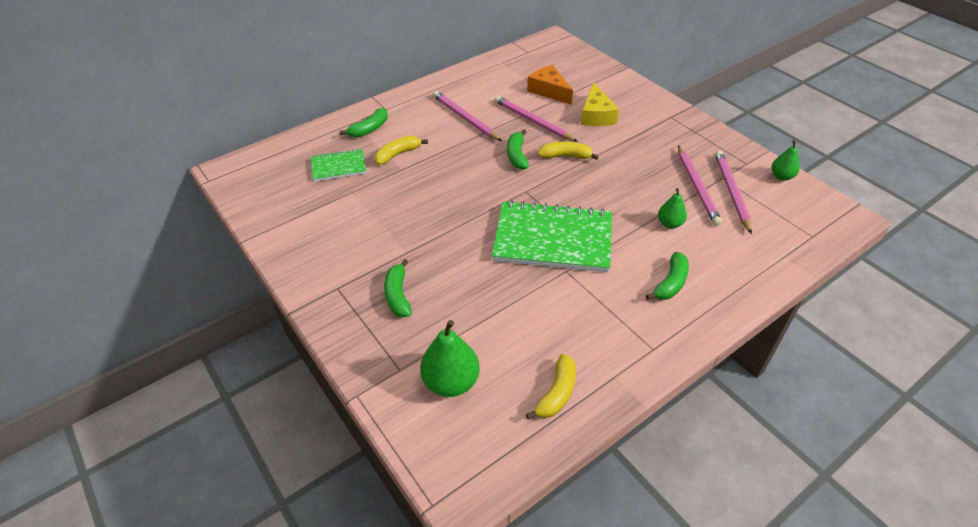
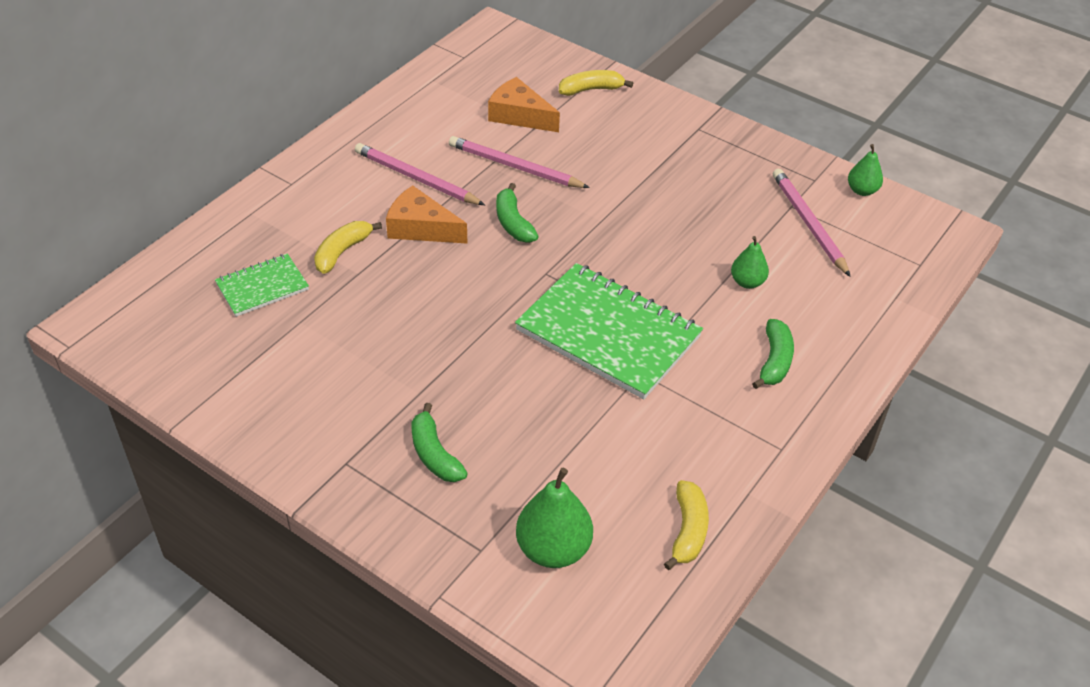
camera: 20 degrees left, 0 degrees up
(369, 129) = (281, 220): green banana -> none
(454, 148) = (421, 228): none -> orange cheese
(553, 239) = (608, 334): green notebook -> green notebook turned 45 degrees clockwise
(565, 156) = (580, 212): yellow banana -> yellow banana (591, 89)
(596, 115) = (598, 143): yellow cheese -> none
(697, 187) = (764, 224): pink pencil -> none

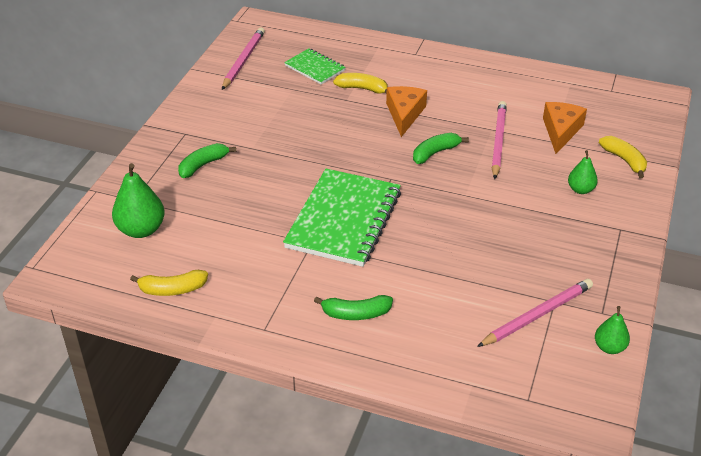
camera: 75 degrees right, 5 degrees down
(416, 178) = (454, 101): pink pencil -> pink pencil (243, 60)
(747, 282) = (439, 286): green pear -> green pear (580, 189)

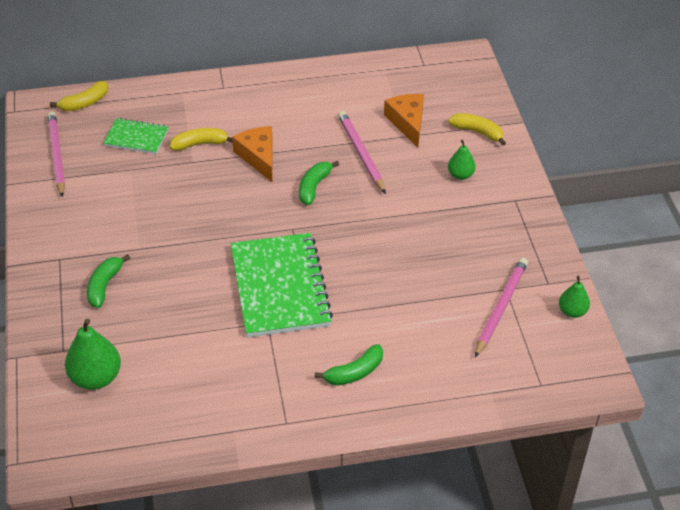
camera: 30 degrees left, 5 degrees up
(172, 289) = (173, 423): yellow banana -> yellow banana (84, 103)

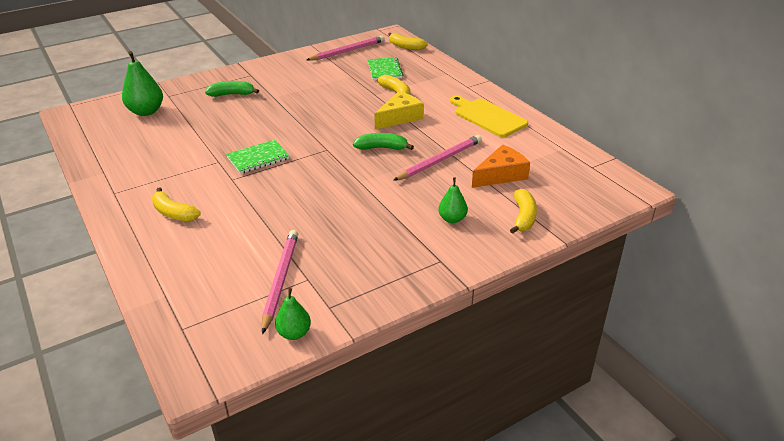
camera: 70 degrees right, 10 degrees down
(258, 157) = (399, 117): orange cheese -> yellow cheese
(279, 287) = (258, 158): green notebook -> green notebook, size x0.52
(298, 95) = (487, 117): none -> yellow cutting board
(354, 372) = (173, 213): green banana -> yellow banana
(500, 308) = (280, 280): pink pencil -> pink pencil turned 90 degrees counterclockwise

